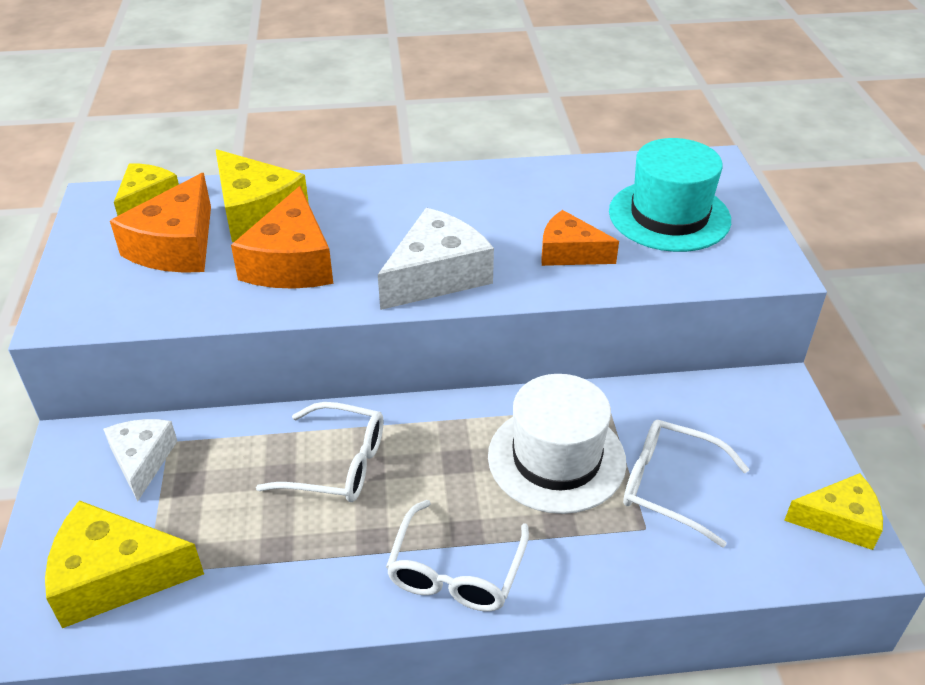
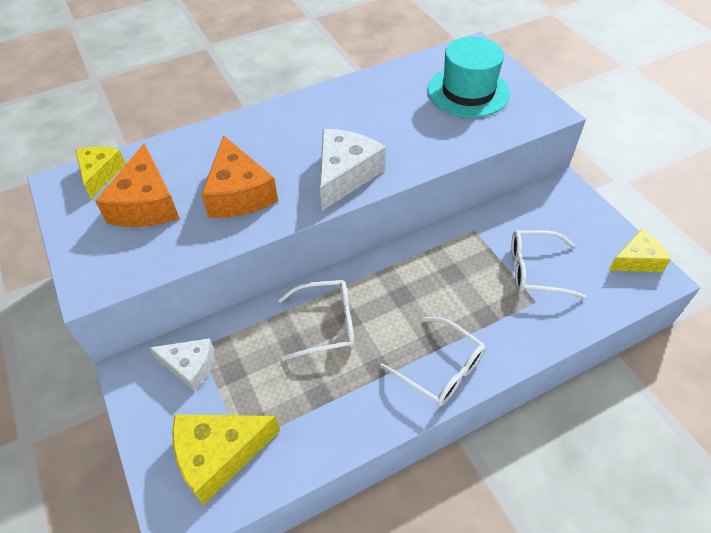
camera: 20 degrees left, 10 degrees up
(142, 460) = (190, 366): white cheese -> white cheese turned 135 degrees clockwise
(256, 212) = (190, 162): yellow cheese -> none
(456, 570) = (440, 368): white glasses -> white glasses turned 45 degrees counterclockwise
(556, 458) = (461, 274): white hat -> none
(570, 252) = (421, 134): orange cheese -> none

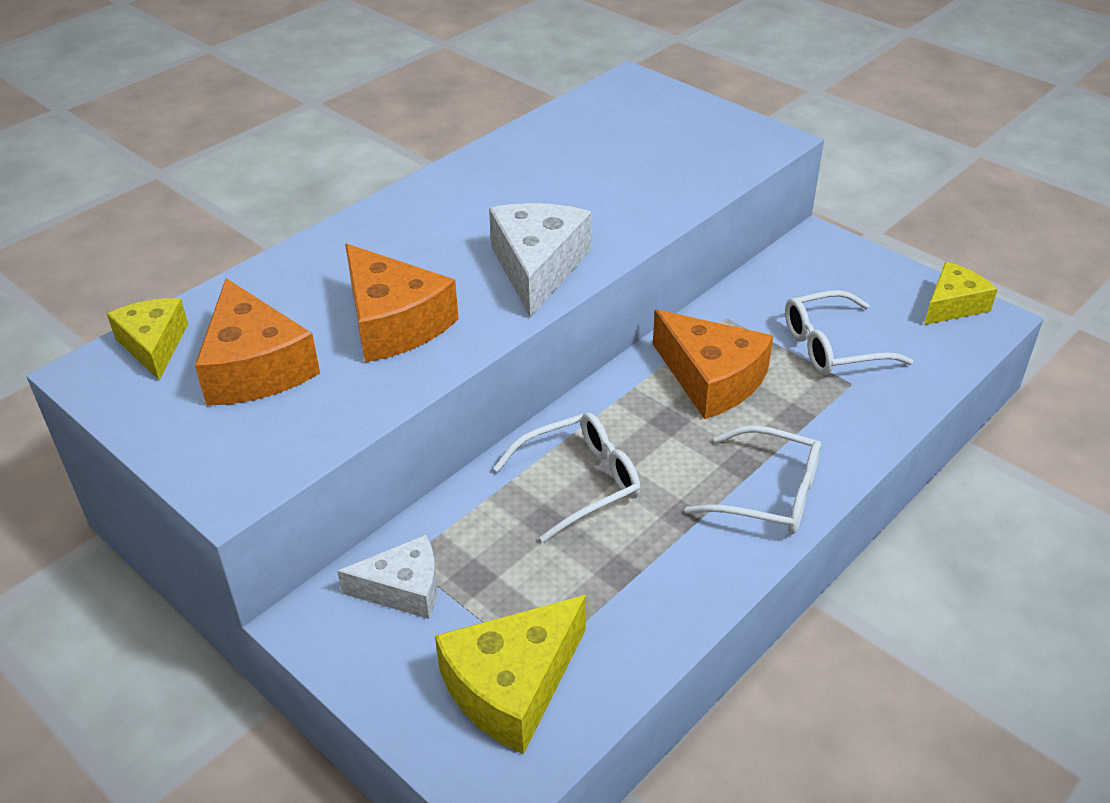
camera: 20 degrees left, 10 degrees down
(443, 273) = (711, 379): none -> orange cheese
(468, 92) = (652, 135): turquoise hat -> none

